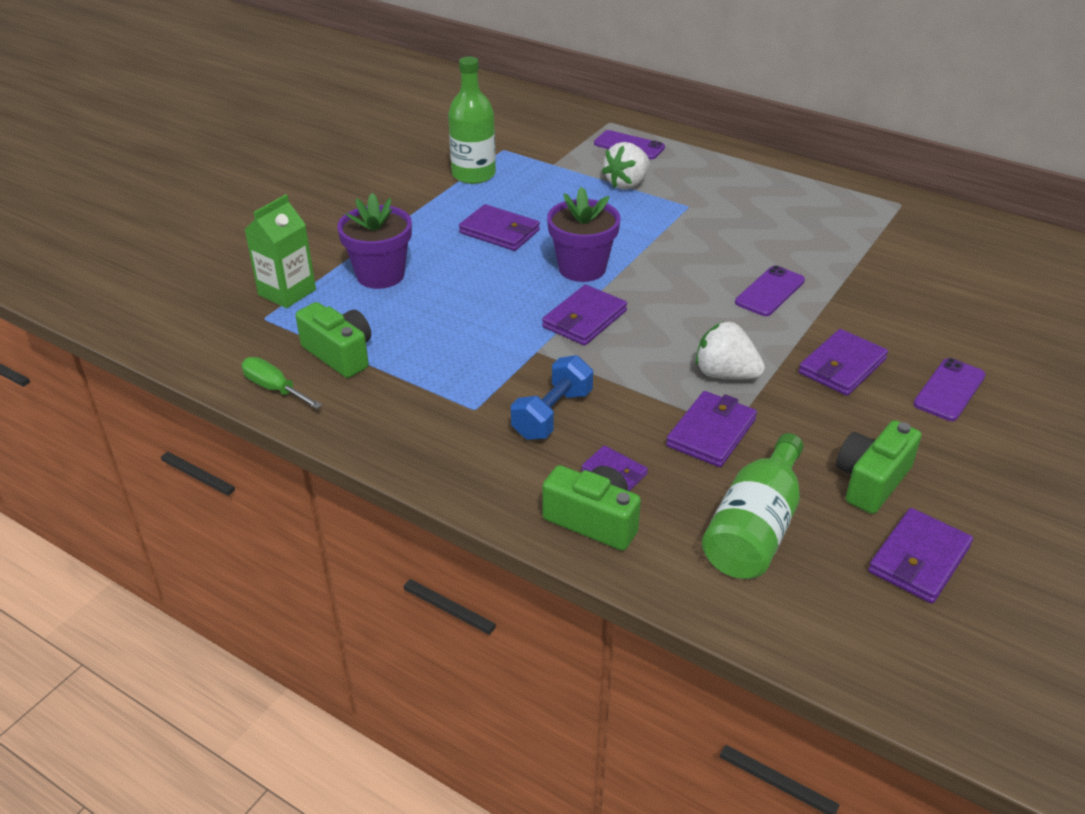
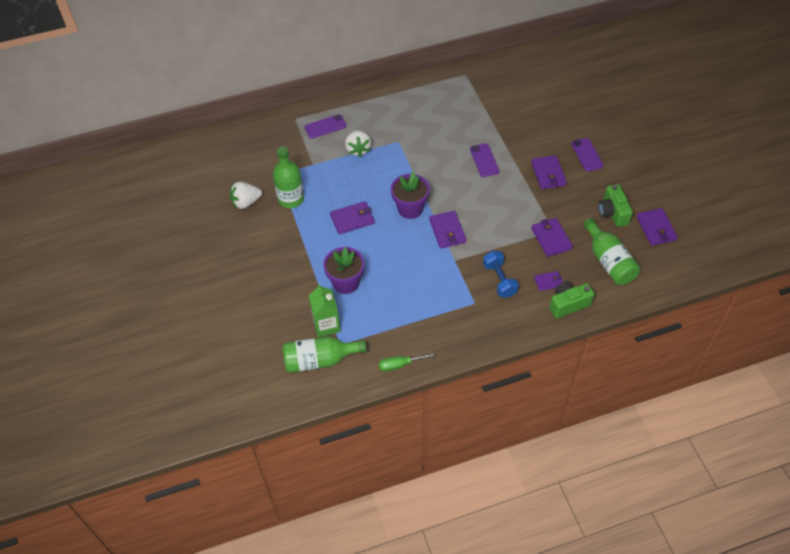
camera: 50 degrees left, 15 degrees up
(218, 314) = (319, 360): none -> green bottle
(340, 354) = (395, 329): green camera -> none
(725, 374) = (522, 211): white strawberry -> white strawberry (246, 202)

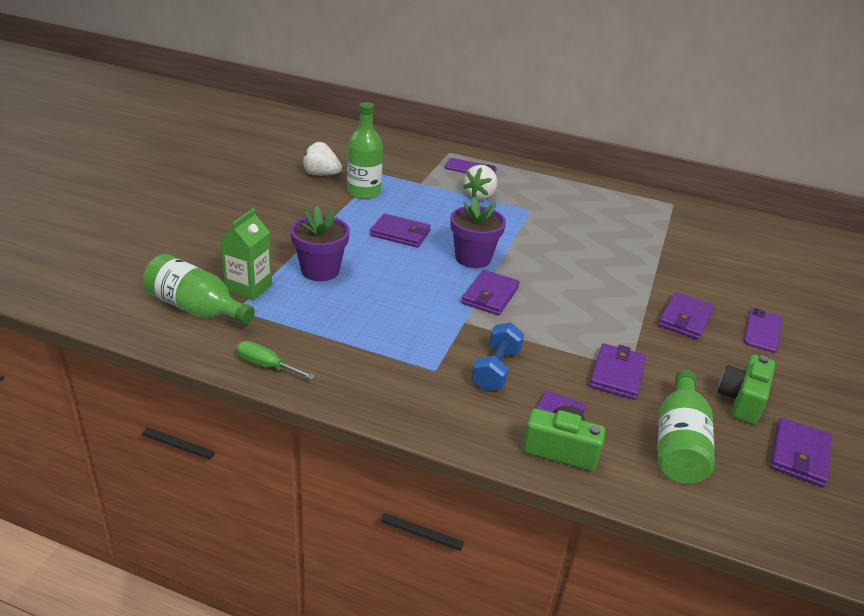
camera: 35 degrees right, 20 degrees down
(484, 160) = (613, 268): purple phone -> none

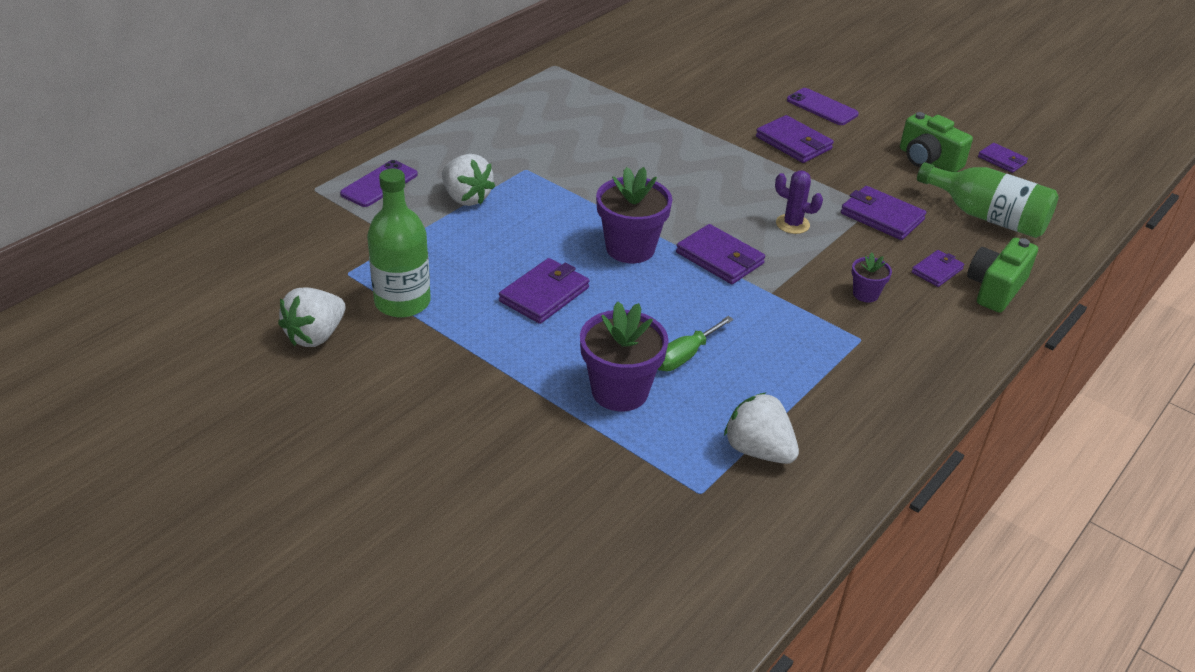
camera: 70 degrees left, 5 degrees up
(196, 308) = (687, 538): green bottle -> none
(249, 288) = (646, 473): green carton -> none
(266, 366) = (836, 481): green screwdriver -> green screwdriver (684, 356)
(285, 329) = (758, 450): none -> white strawberry
(496, 370) = (865, 294): blue dumbbell -> purple flower pot
(563, 326) = (792, 224): none -> purple cactus
(799, 455) = (1002, 160): purple wallet -> purple wallet, size x0.62

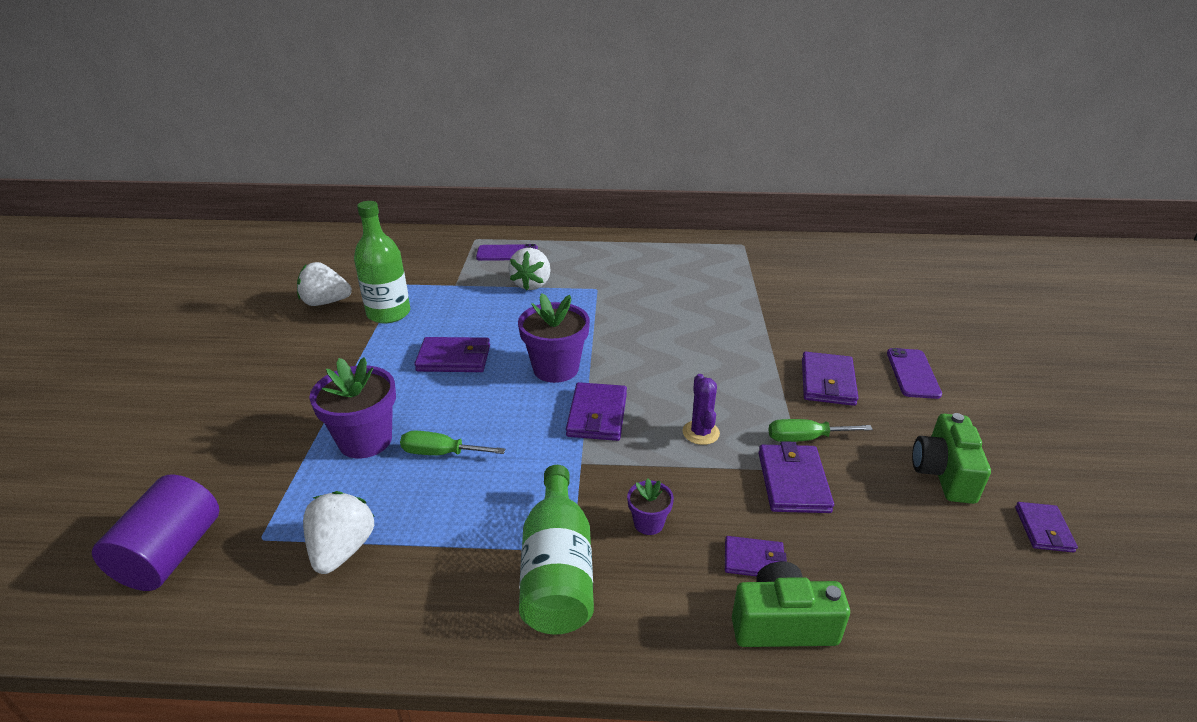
camera: 55 degrees right, 5 degrees down
(670, 554) = (171, 554): none -> purple cylinder
(844, 187) = (805, 438): none -> green screwdriver
(987, 217) = (912, 561): green bottle -> green bottle (558, 570)

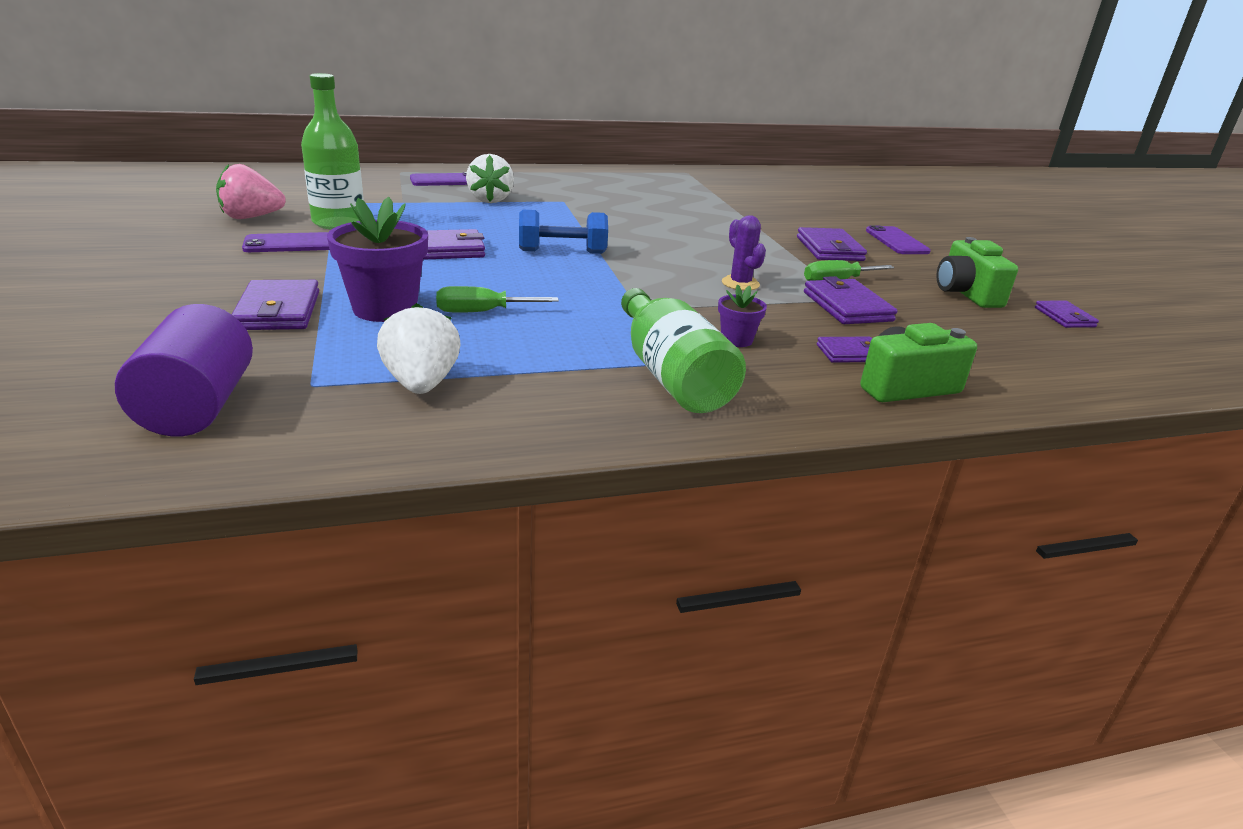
camera: 20 degrees left, 5 degrees down
(325, 302) = (251, 217): white strawberry -> pink strawberry
(338, 342) = (292, 244): none -> purple phone
(555, 368) = (562, 252): purple flower pot -> blue dumbbell
(597, 415) = (630, 278): purple wallet -> purple wallet (278, 311)

